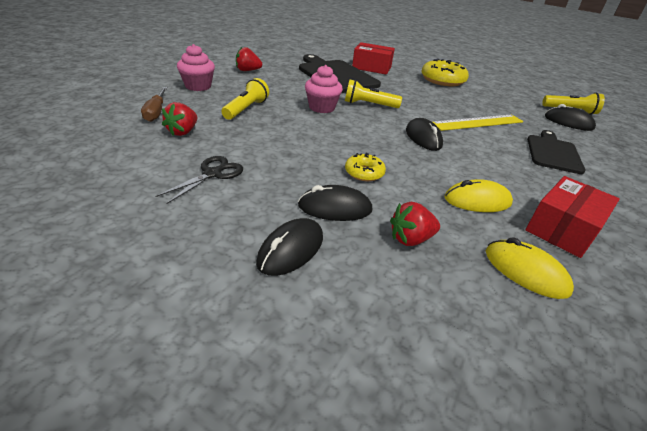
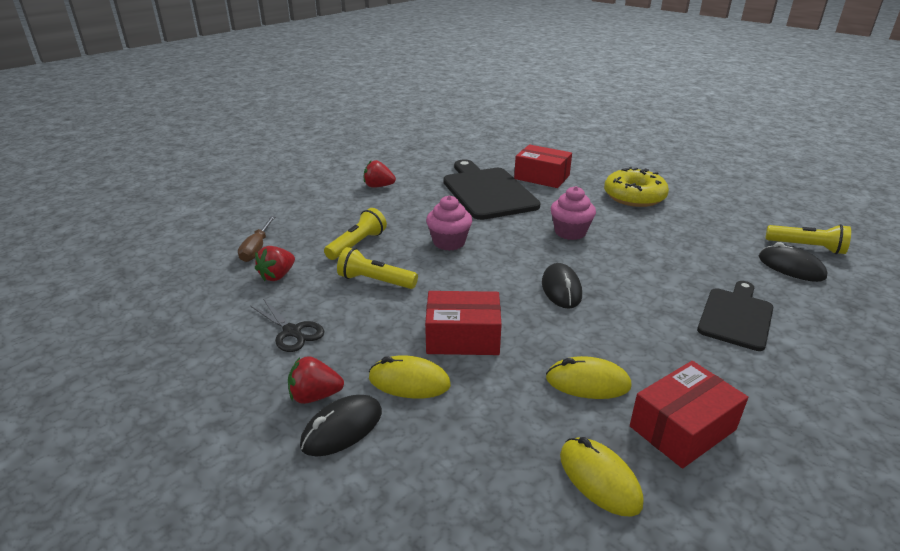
camera: 15 degrees right, 5 degrees down
(198, 86) = (313, 211): pink cupcake -> pink cupcake (570, 232)
(212, 174) = (292, 331): black scissors -> black scissors turned 90 degrees clockwise
(335, 208) = (409, 382): black mouse -> yellow mouse
(364, 173) = (463, 337): yellow donut -> red box
(369, 105) = (512, 237): yellow flashlight -> yellow flashlight (375, 281)
(410, 239) = (479, 426): red strawberry -> red strawberry (315, 396)
(478, 122) = (651, 266): yellow ruler -> none

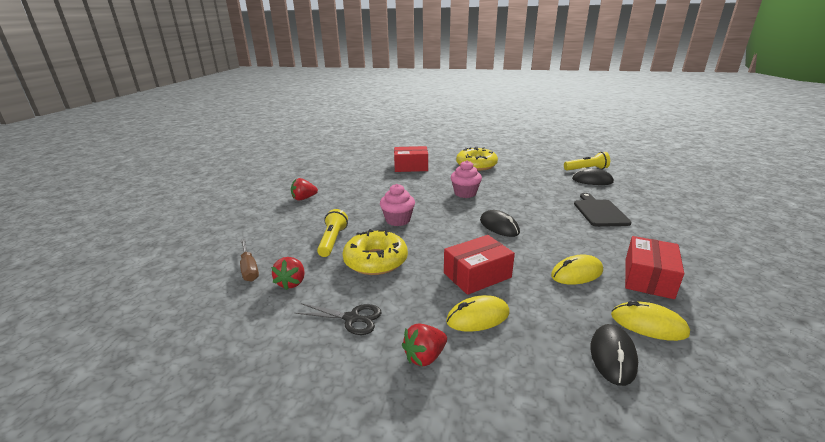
camera: 30 degrees left, 5 degrees down
(342, 429) = (471, 370): black mouse -> black mouse (613, 356)
(375, 281) = (376, 260): yellow flashlight -> yellow donut
(487, 191) = (386, 183): black cutting board -> none

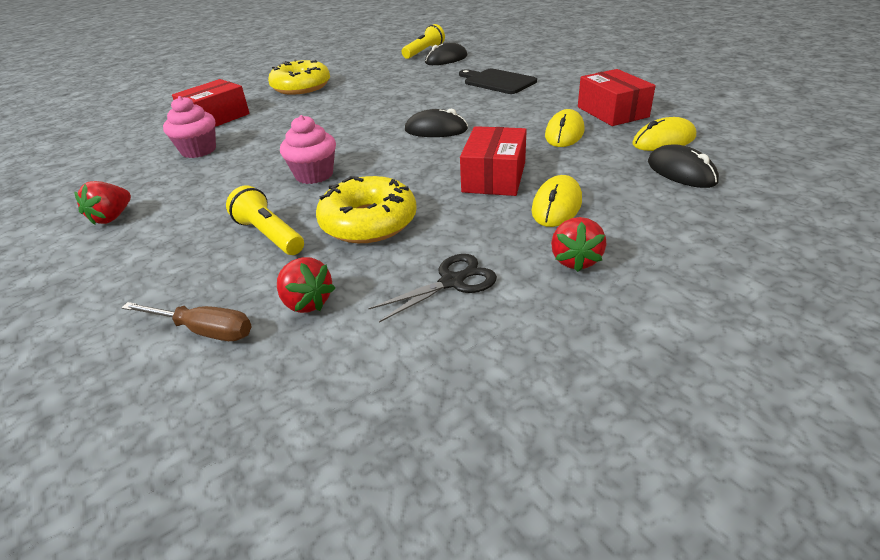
camera: 45 degrees left, 10 degrees up
(465, 193) = (342, 117): pink cupcake -> pink cupcake (198, 150)

